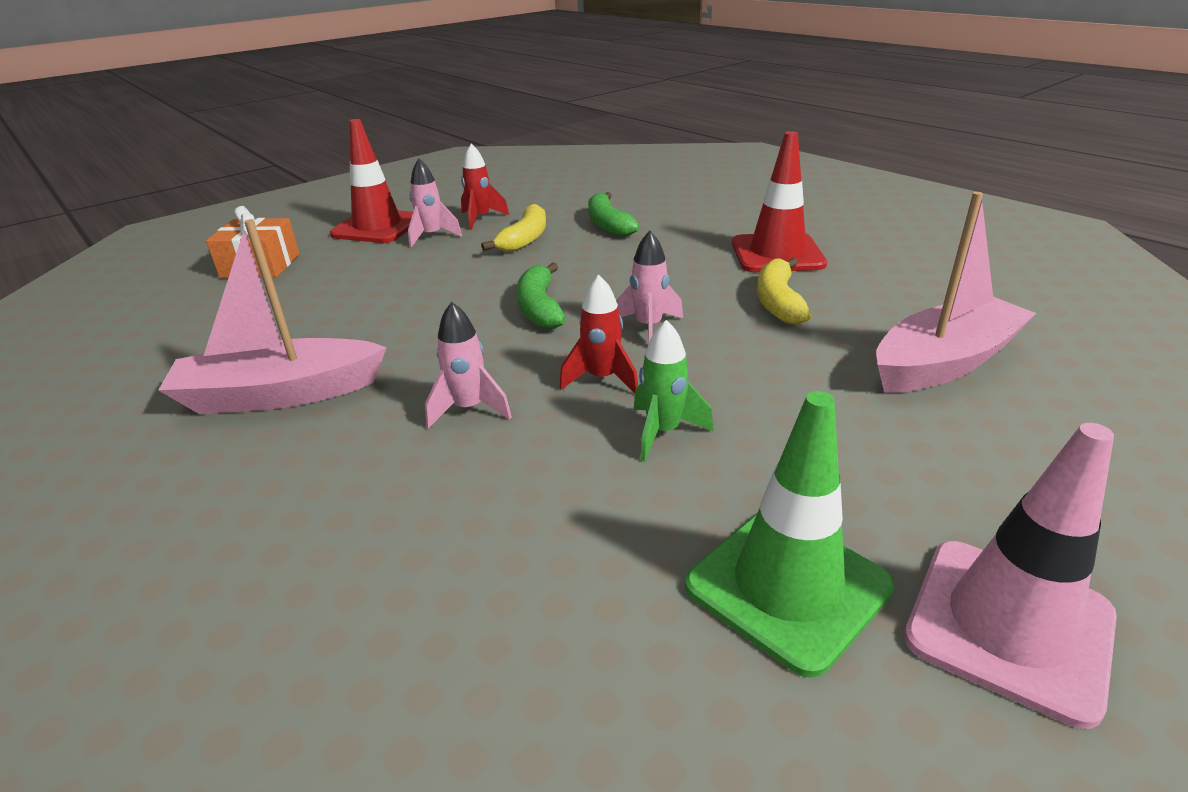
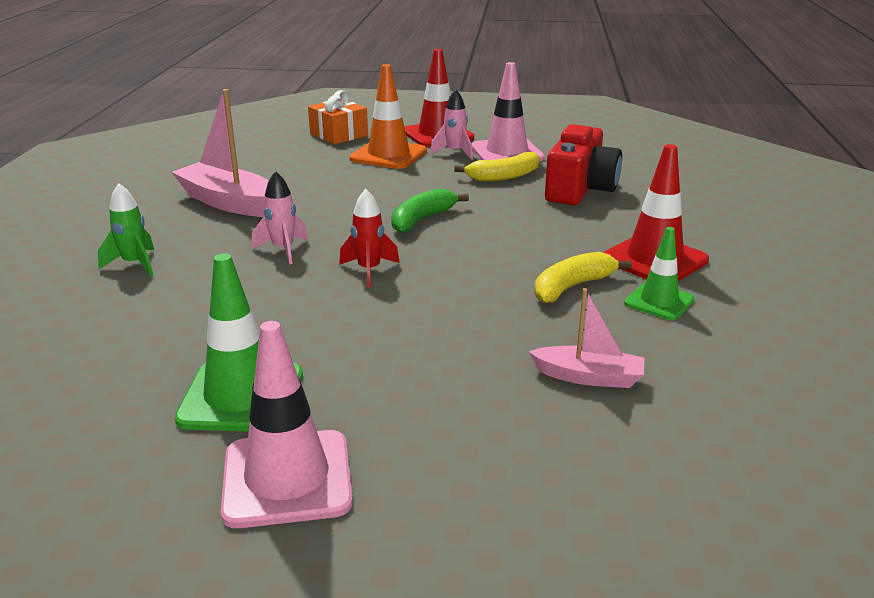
camera: 45 degrees right, 5 degrees down
(367, 264) = (388, 155): none -> orange traffic cone
(480, 219) = (506, 153): red rocket -> pink traffic cone
(608, 224) = (580, 189): green banana -> red camera
(649, 327) = (455, 259): pink rocket -> none
(663, 432) = (339, 310): green rocket -> green rocket (134, 264)
(848, 282) = (659, 301): none -> green traffic cone
(944, 362) = (589, 377): pink boat -> pink boat, size x0.58

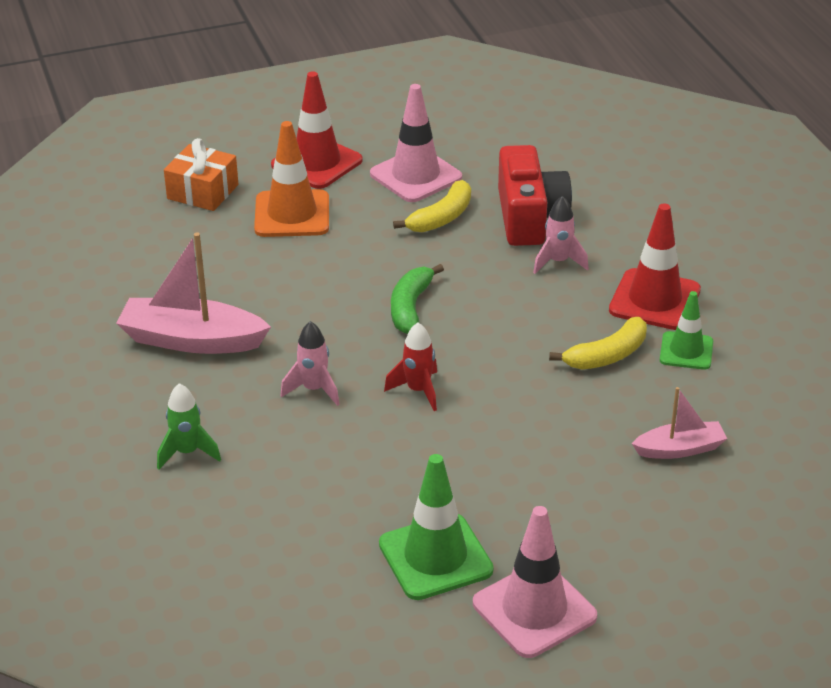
camera: 25 degrees left, 10 degrees up
(455, 153) = (360, 190): pink rocket -> pink rocket (558, 262)
(572, 287) = (607, 355): yellow banana -> yellow banana turned 150 degrees counterclockwise

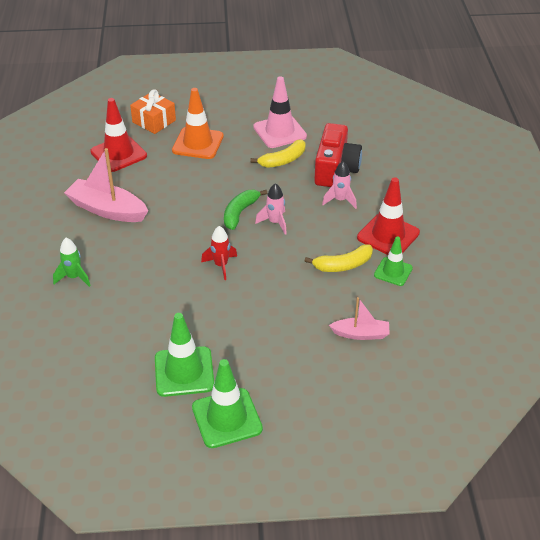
camera: 15 degrees right, 5 degrees up
(314, 389) = (161, 253): pink rocket -> pink rocket (275, 223)
(317, 163) = (226, 114): red traffic cone -> red traffic cone (118, 154)
(534, 610) = (227, 418): pink traffic cone -> green traffic cone

